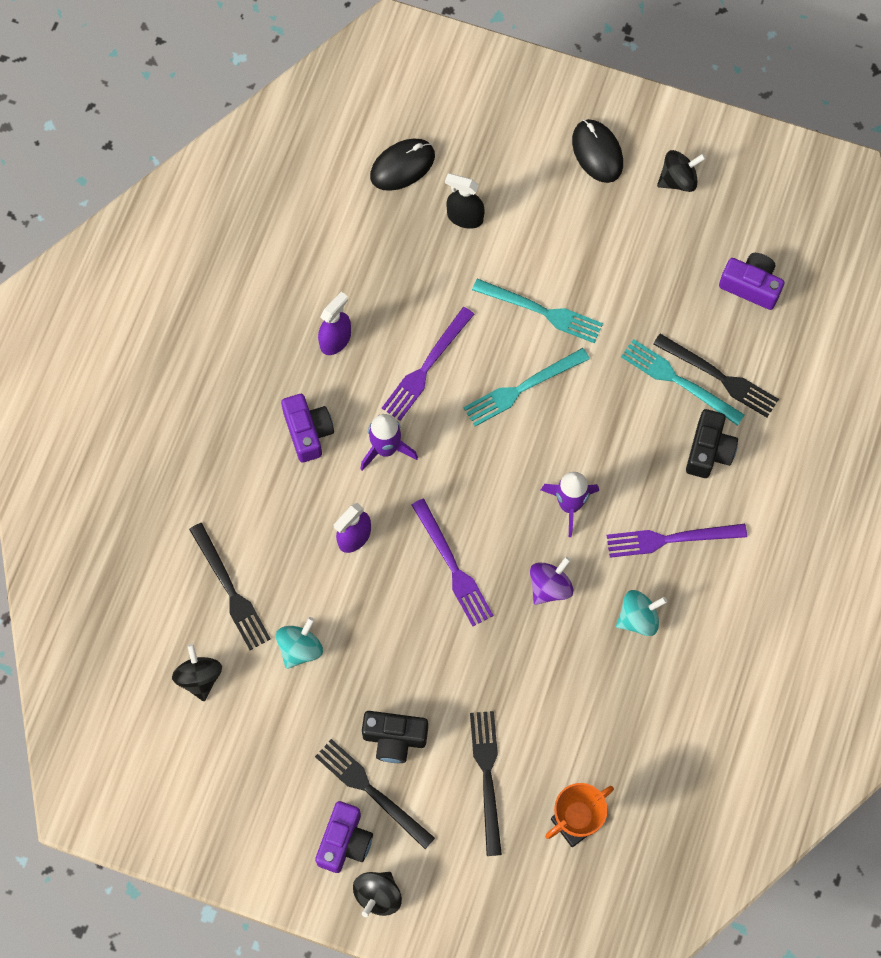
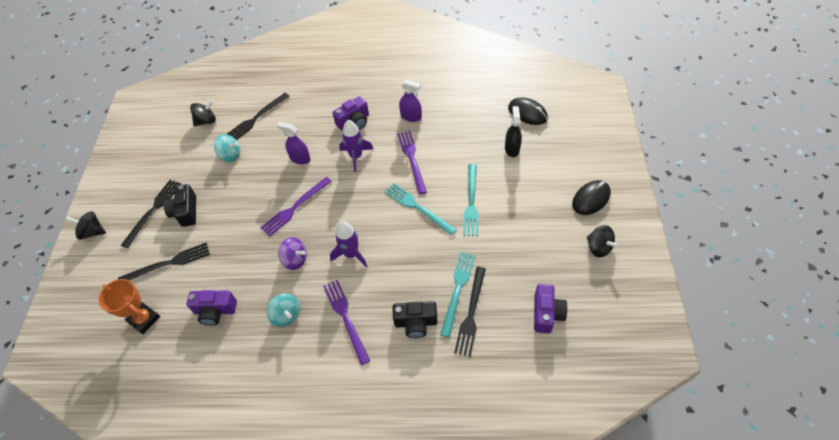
camera: 75 degrees right, 15 degrees down
(344, 841) = (123, 207): purple camera -> purple camera (215, 311)
(426, 367) = (412, 159): purple fork -> purple fork turned 60 degrees clockwise

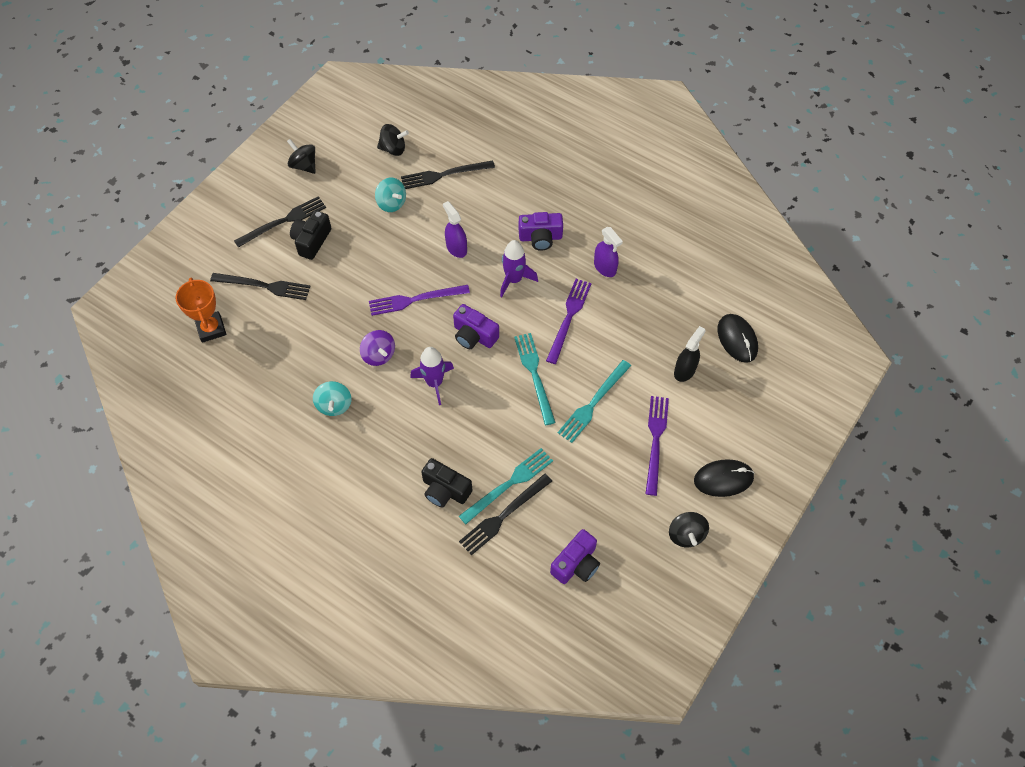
camera: 30 degrees right, 5 degrees up
(92, 232) = (218, 211): black spinning top -> black spinning top (304, 165)
(215, 311) = (275, 360): purple camera -> purple camera (474, 335)
(346, 318) = (385, 443): purple fork -> purple fork (655, 441)

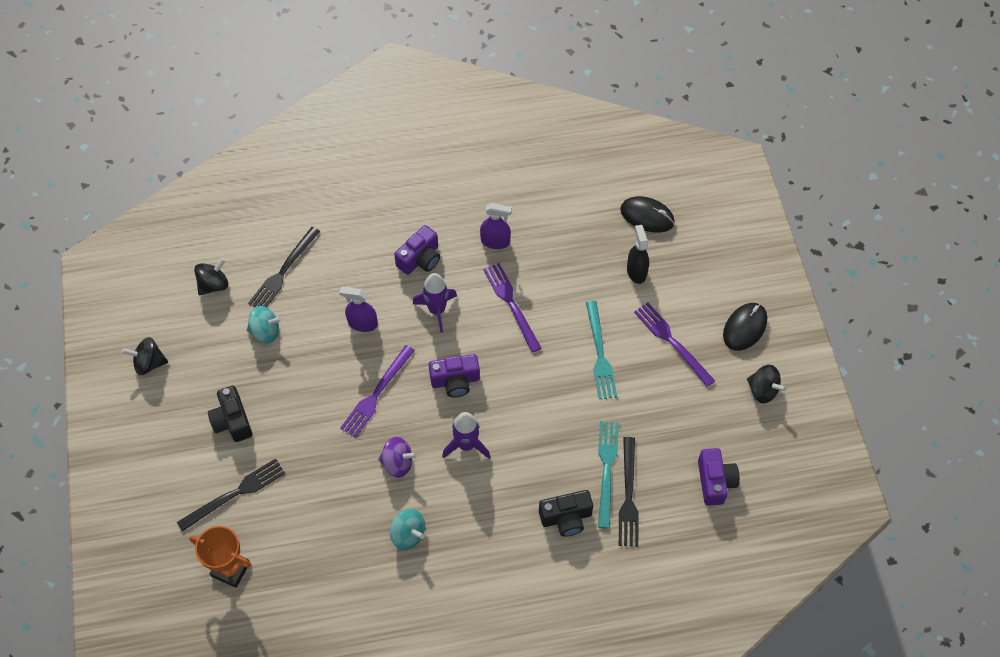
camera: 45 degrees left, 0 degrees up
(283, 221) = (187, 426): black fork -> none
(534, 375) = (534, 370): turquoise fork -> none

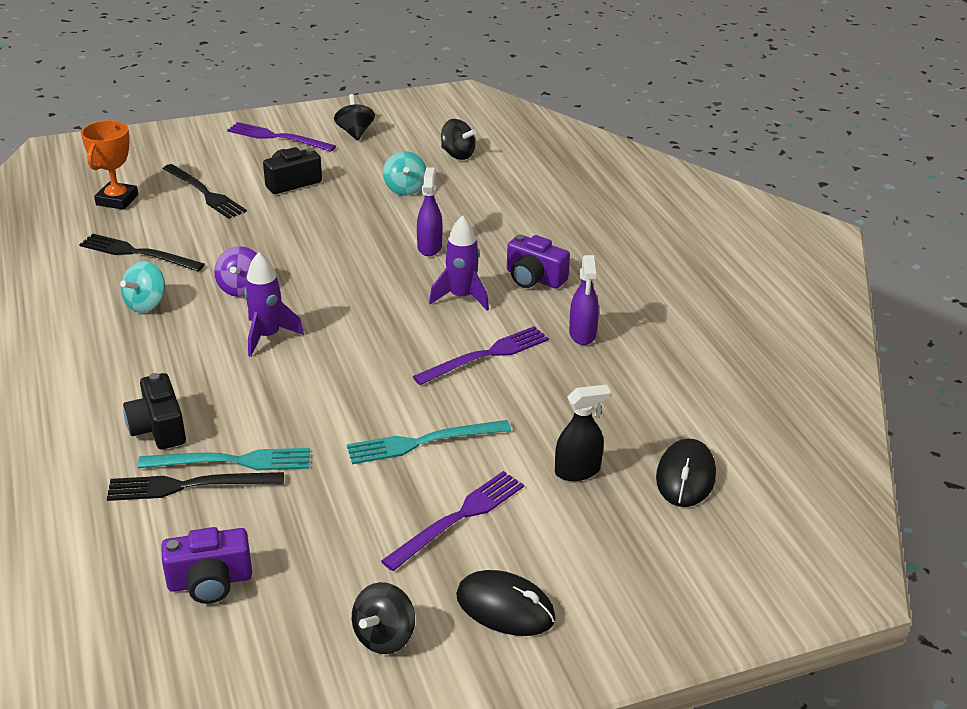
camera: 80 degrees right, 25 degrees down
(283, 271) = (486, 191): black fork -> black fork (137, 253)
(376, 394) = (334, 265): purple fork -> purple fork (277, 137)
(455, 381) = (360, 320): purple camera -> none

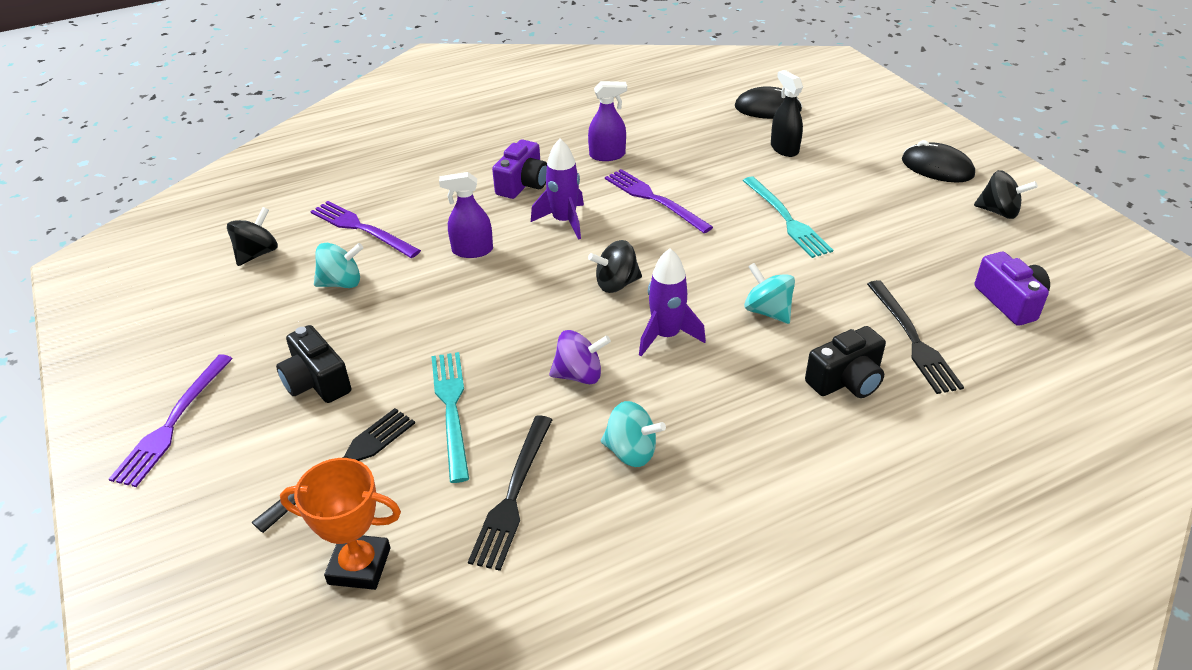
camera: 95 degrees left, 5 degrees up
(232, 461) = (866, 320): turquoise fork -> turquoise fork (451, 409)
(274, 399) = (767, 311): none -> turquoise spinning top
(355, 133) = (175, 346): black spinning top -> black spinning top (616, 284)
(458, 518) = (864, 193): purple fork -> purple fork (362, 229)
(505, 607) = (937, 167): black mouse -> black mouse turned 75 degrees counterclockwise

